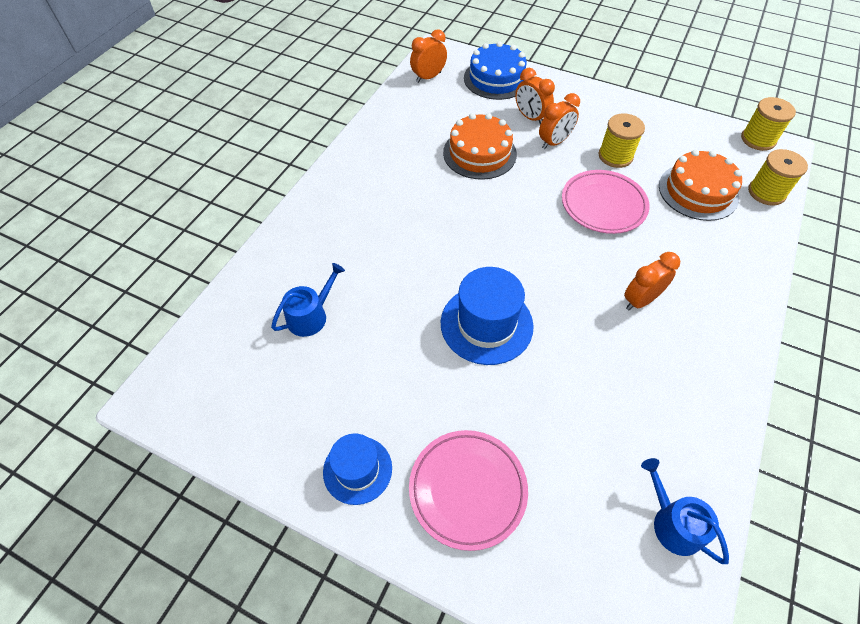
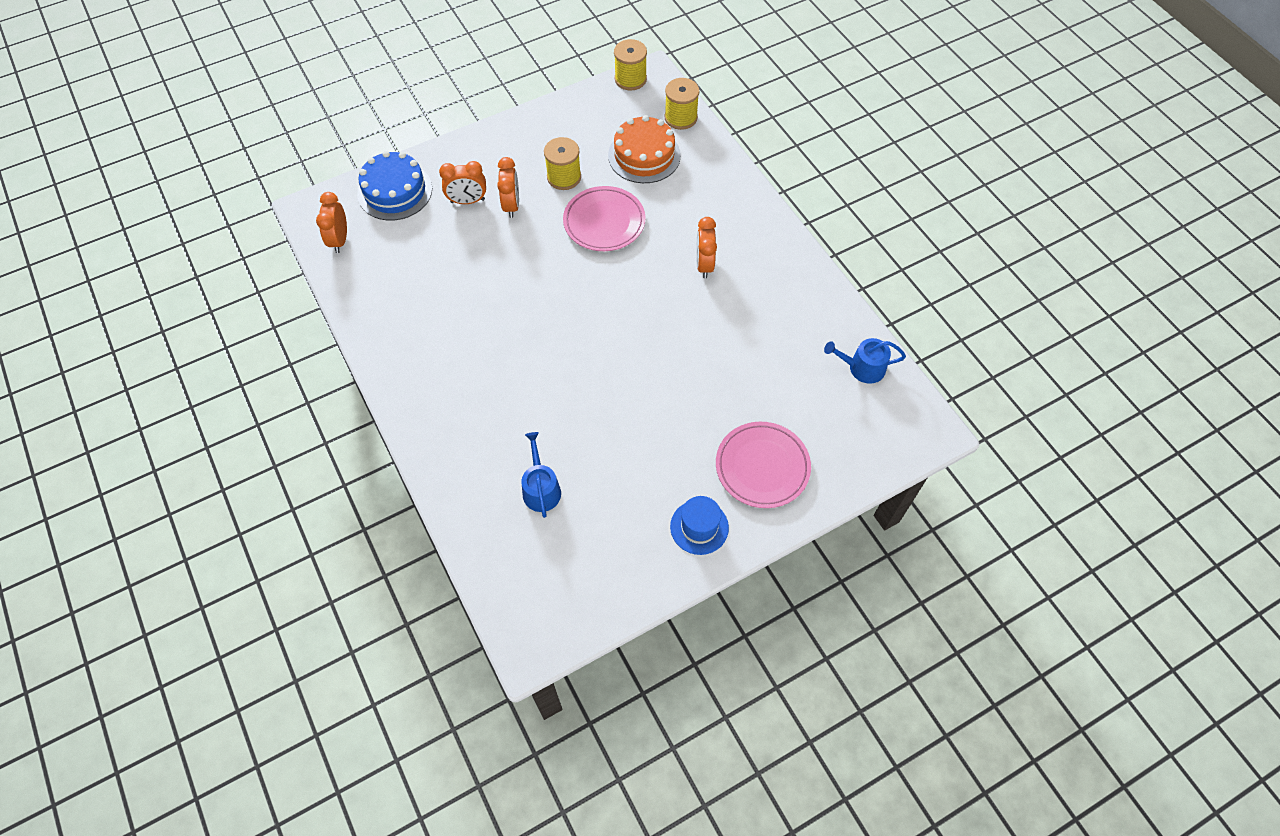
camera: 55 degrees left, 5 degrees up
(479, 153) = (474, 264): orange cake -> none
(486, 324) = (647, 373): blue hat -> none

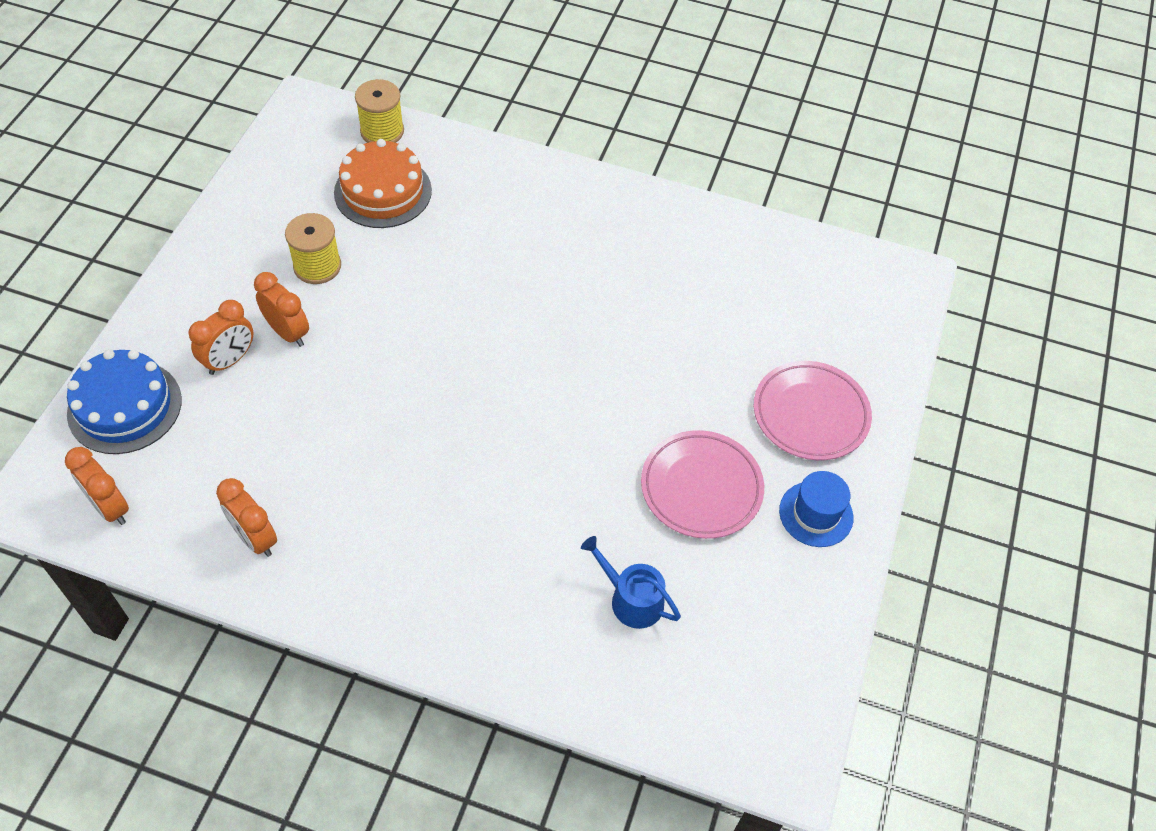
camera: 45 degrees left, 5 degrees down
(604, 222) = (411, 285): pink plate -> pink plate (701, 488)
(630, 79) = (285, 122): yellow spool -> none
(704, 265) = (558, 261): orange clock -> orange clock (255, 538)
(862, 367) = (798, 261): blue watering can -> none

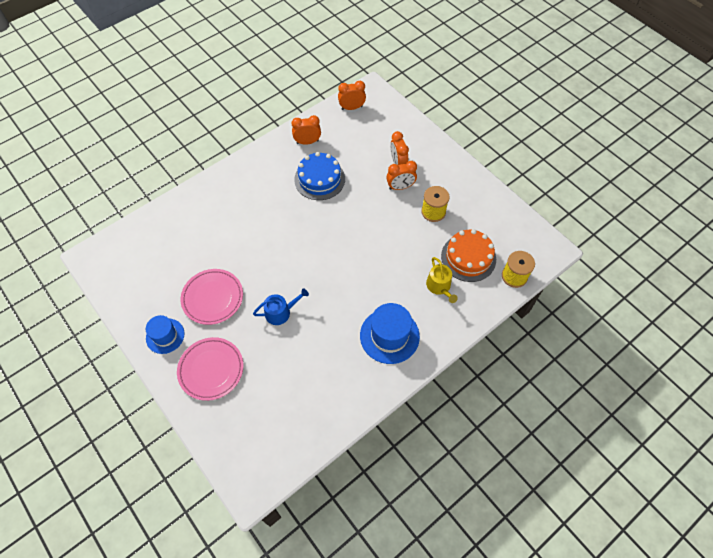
camera: 125 degrees right, 5 degrees up
(125, 406) = (396, 124): blue cake -> blue cake (319, 179)
(460, 205) = (439, 287): none -> yellow watering can
(585, 229) = (389, 336): none -> blue hat
(631, 599) = (188, 244): blue watering can -> blue watering can (281, 312)

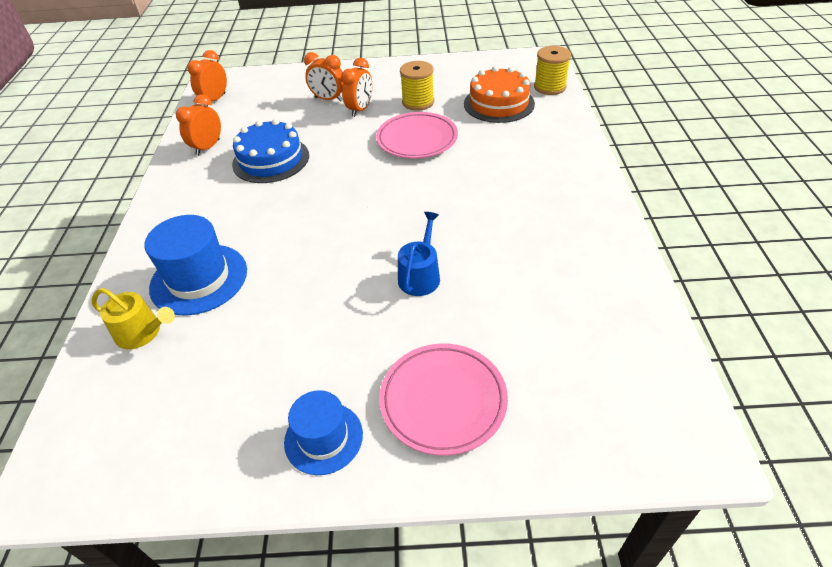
camera: 50 degrees left, 15 degrees down
(213, 298) = (321, 340): pink plate -> pink plate (417, 139)
(389, 336) = (546, 195): blue hat -> blue hat (199, 279)
(439, 287) = (515, 134): yellow watering can -> yellow watering can (142, 333)

